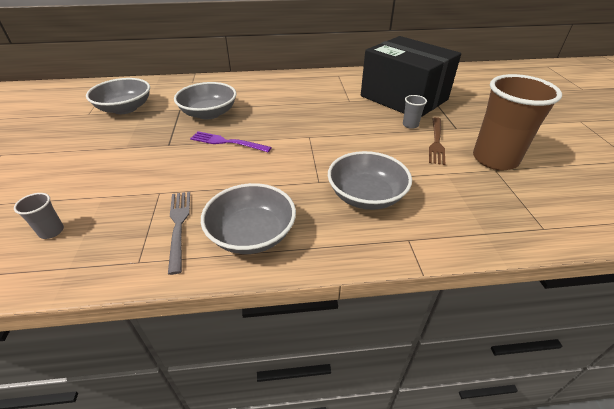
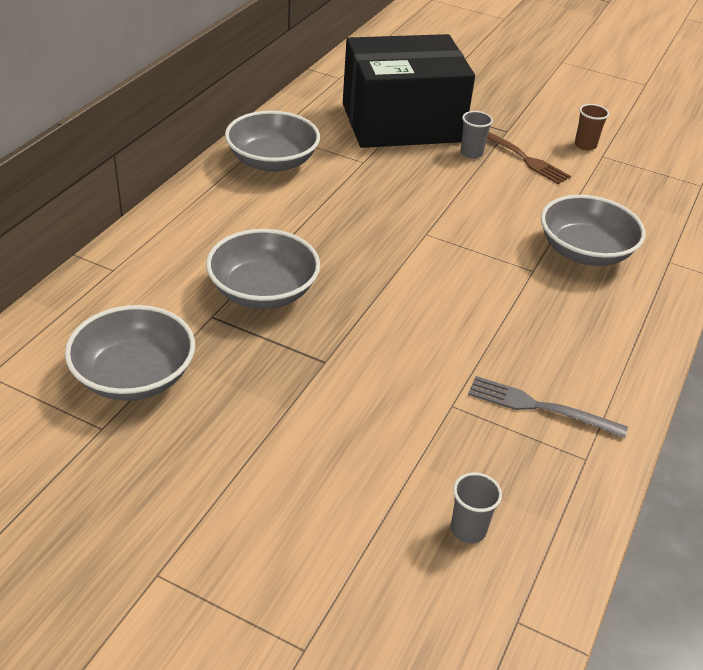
camera: 60 degrees left, 0 degrees up
(227, 142) = (374, 304): purple fork -> none
(251, 234) = (595, 356): grey bowl -> grey bowl (272, 161)
(495, 159) = (585, 145): brown cup -> brown cup, size x0.41

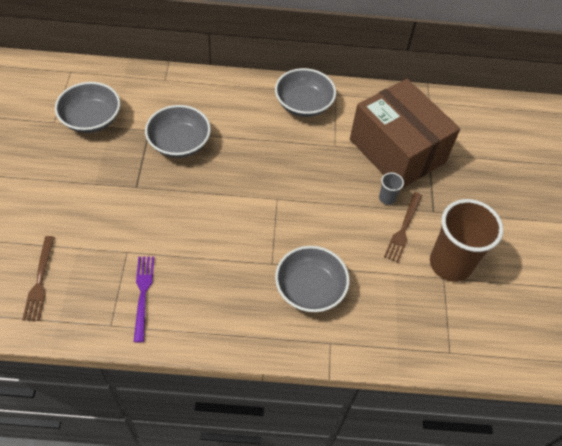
camera: 65 degrees right, 15 degrees up
(402, 122) = (397, 151): black box -> brown box
(468, 530) = (40, 281): grey cup -> brown fork
(539, 407) = (143, 294): grey fork -> purple fork
(585, 145) = (450, 264): brown cup -> brown cup, size x2.42

